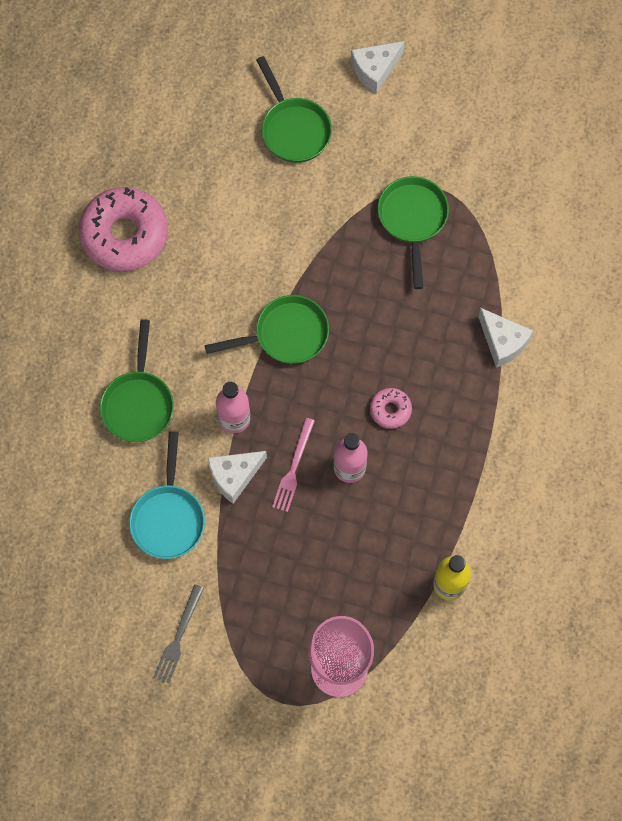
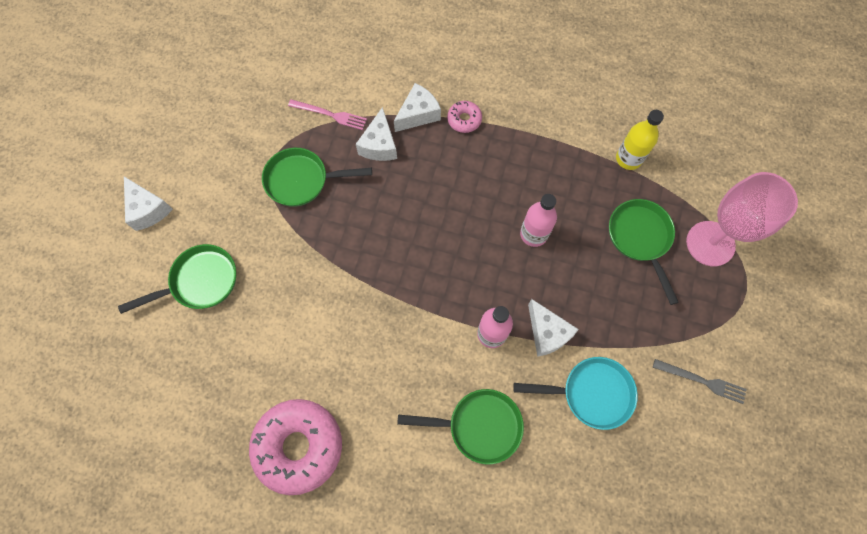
camera: 90 degrees left, 0 degrees up
(285, 335) = (409, 288): green pan -> green pan (640, 239)
(293, 468) = (536, 281): pink fork -> pink fork (330, 114)
(390, 410) = (480, 201): pink donut -> pink donut (464, 120)
(460, 300) = (379, 145): none -> white cheese

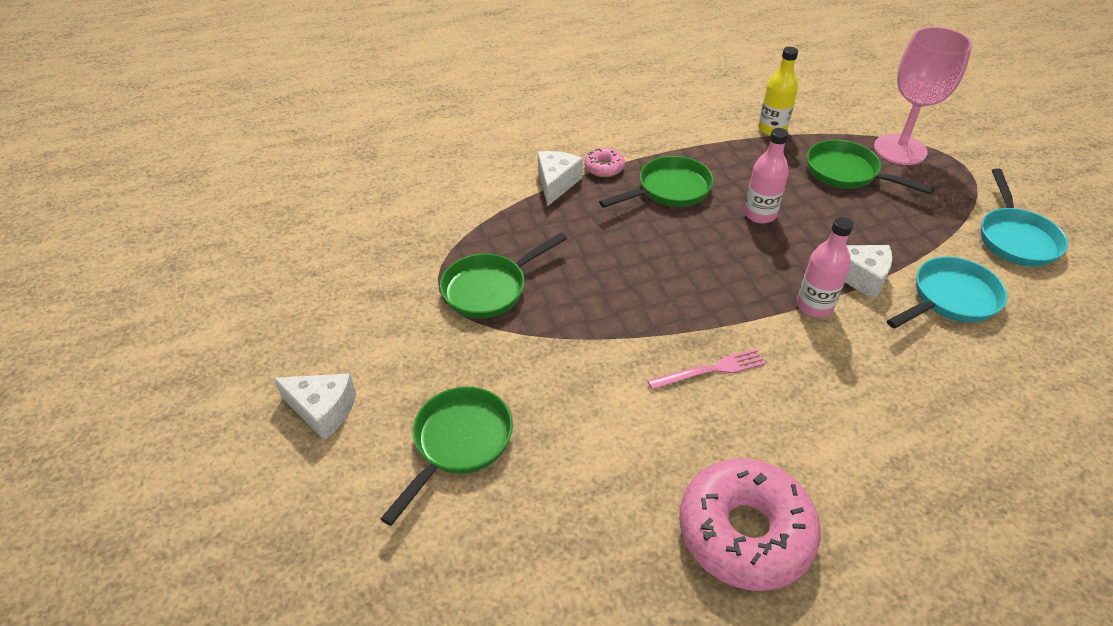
camera: 35 degrees left, 25 degrees down
(330, 114) = (466, 224): pink fork -> pink fork (710, 370)
(379, 145) = (542, 222): white cheese -> none
(479, 426) = (894, 387): green pan -> green pan (669, 190)
(702, 381) = (1015, 238): grey fork -> turquoise pan

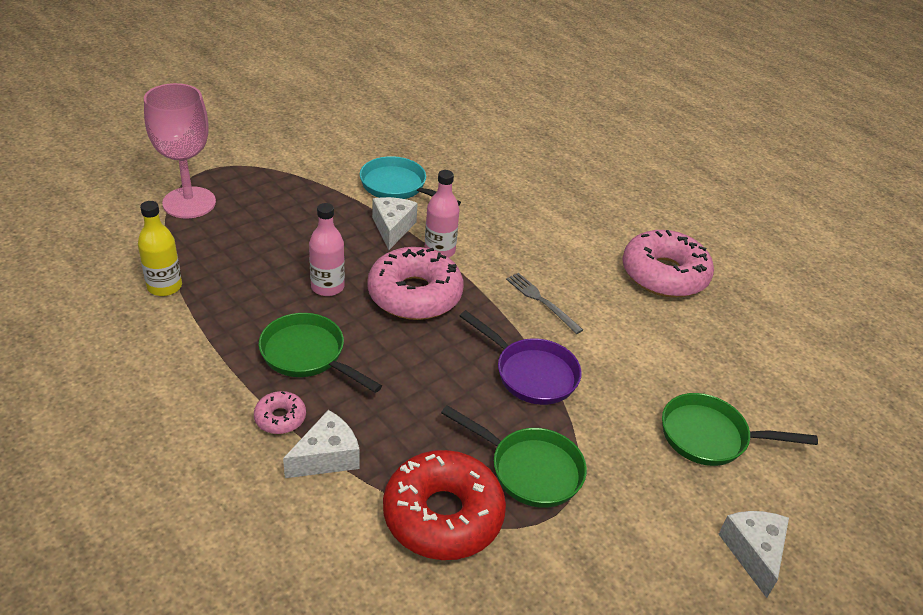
camera: 115 degrees left, 5 degrees down
(474, 229) = (443, 515): none -> red donut
(556, 183) = (326, 457): white cheese -> white cheese turned 150 degrees clockwise
(601, 325) = (531, 373): none -> purple pan
(710, 370) = (541, 301): pink fork -> grey fork
(739, 269) = (414, 295): none -> pink donut
(847, 173) = (240, 235): green pan -> none
(1015, 238) = (309, 153): turquoise pan -> none

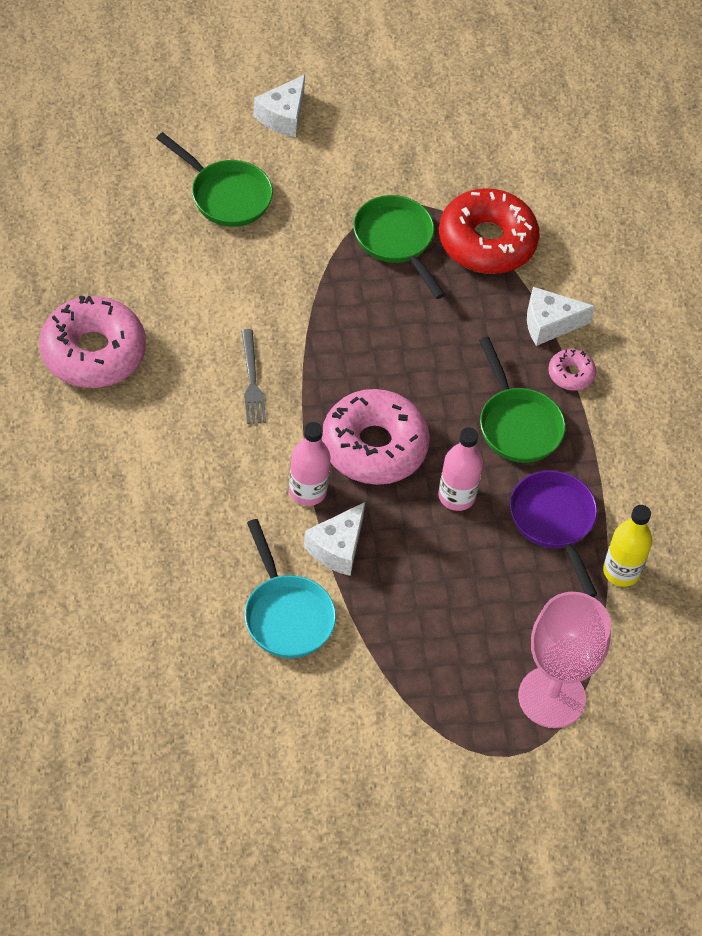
camera: 150 degrees left, 15 degrees up
(531, 373) = (327, 314): purple pan -> purple pan (554, 522)

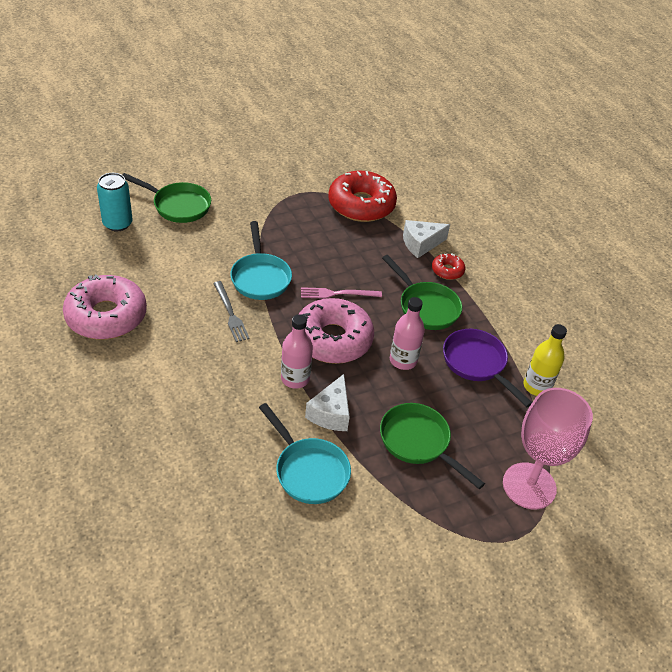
camera: 15 degrees left, 10 degrees down
(137, 210) = (117, 223): none -> turquoise can
(283, 116) = (203, 157): white cheese -> none
(307, 333) = (260, 277): none -> turquoise pan
(396, 241) = (302, 214): green pan -> green pan (418, 442)
(403, 380) = (337, 294): none -> pink fork
(571, 374) = (447, 270): pink donut -> red donut

